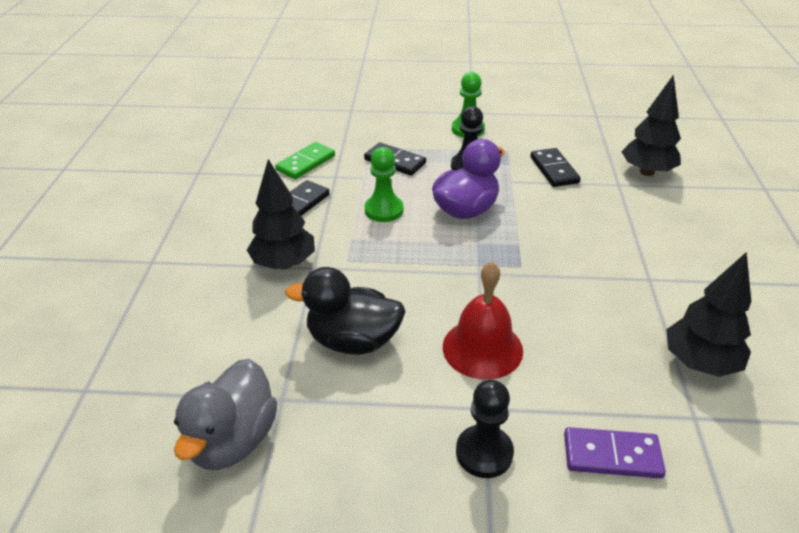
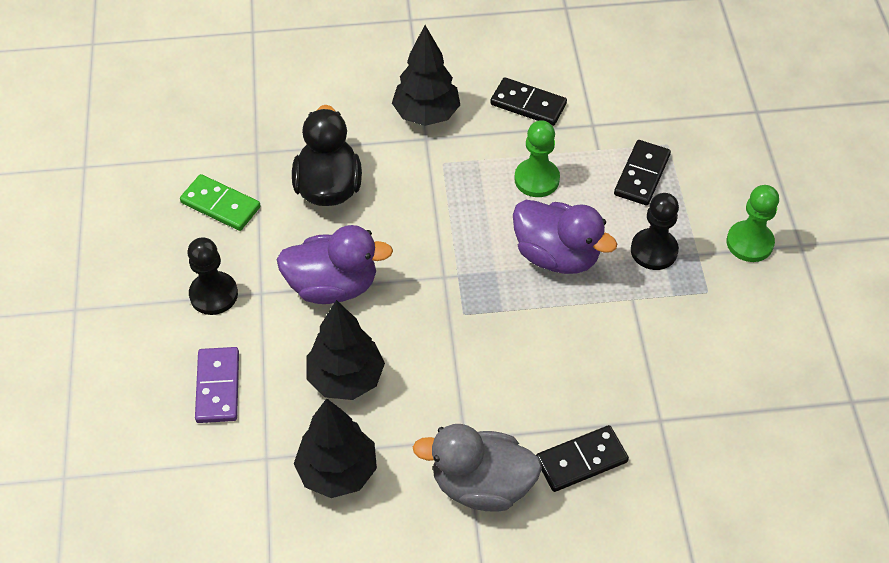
camera: 80 degrees right, 15 degrees up
(233, 440) = (213, 132): grey duck -> grey duck (481, 485)
(306, 163) = (612, 93): green domino -> green domino (220, 205)
(482, 348) = (333, 286): red bell -> purple duck
(554, 170) = (674, 344): black domino -> black domino (581, 460)
(647, 172) = (702, 456): black tree -> black tree (346, 378)

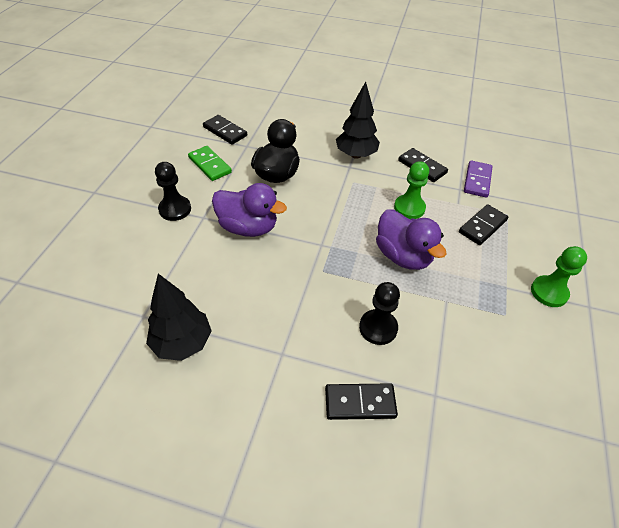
camera: 20 degrees right, 5 degrees down
(209, 137) = (225, 131): none -> black domino
(218, 387) = (142, 261): purple domino -> purple domino (477, 180)
(346, 378) = (224, 284): black tree -> none
(481, 485) = (276, 392): grey duck -> none
(654, 250) = (474, 275): black pawn -> black pawn (378, 328)

